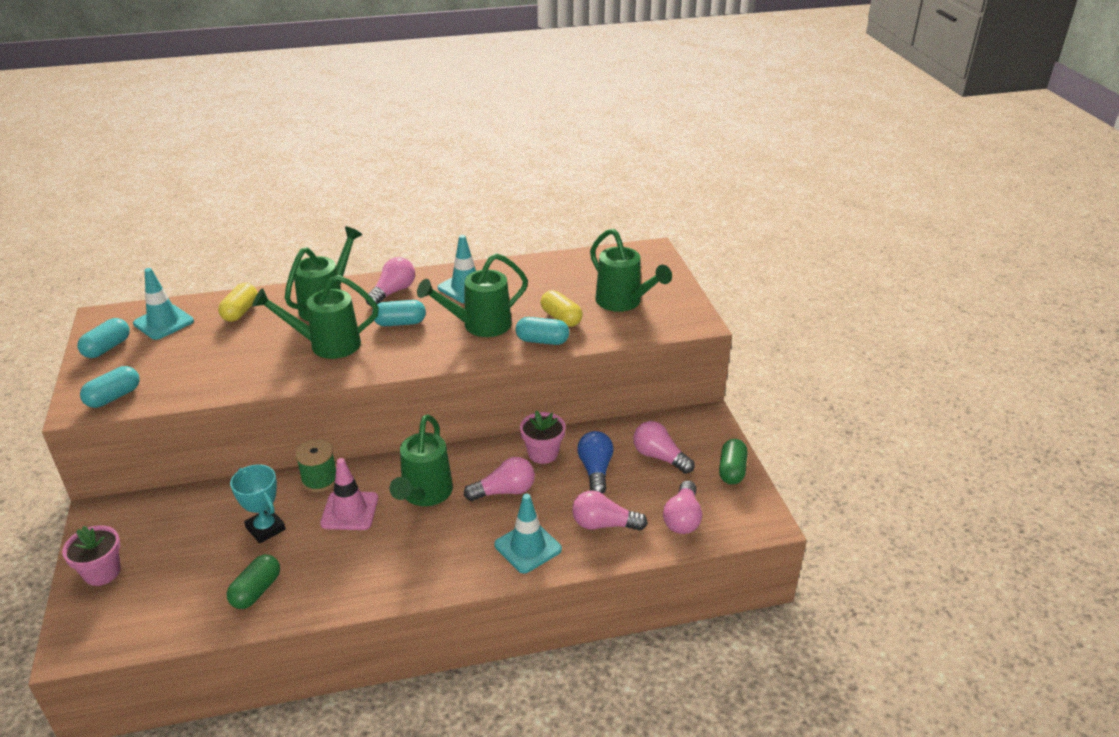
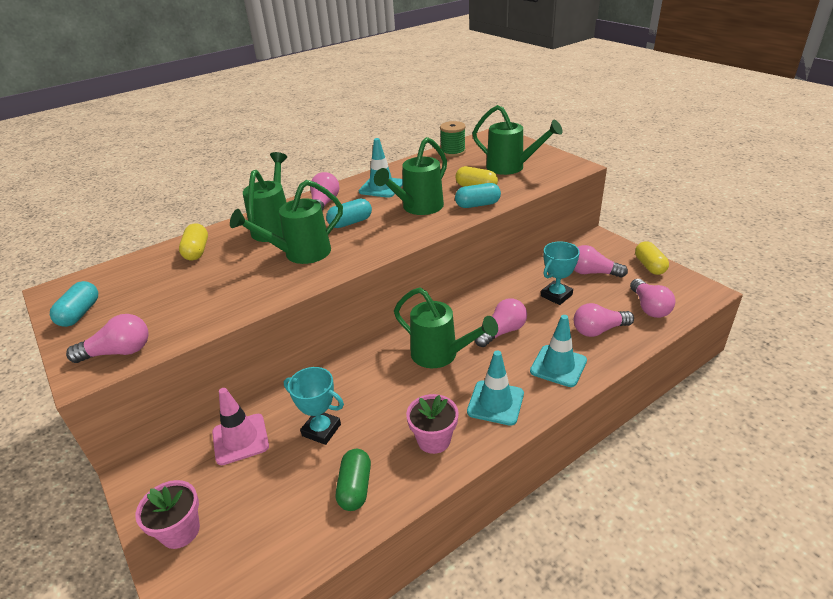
camera: 20 degrees left, 0 degrees up
(113, 397) = (119, 352): turquoise capsule -> pink light bulb
(163, 322) = (125, 278): turquoise traffic cone -> turquoise traffic cone (495, 403)
(319, 480) = (340, 373): green spool -> green spool (453, 152)
(349, 511) = (387, 389): pink traffic cone -> pink traffic cone (240, 439)
(424, 494) = (440, 355): green watering can -> green watering can turned 45 degrees counterclockwise
(543, 453) = (506, 296): pink flower pot -> pink flower pot (434, 440)
(595, 470) = (556, 295): blue light bulb -> turquoise trophy
(732, 470) = (649, 266): green capsule -> yellow capsule

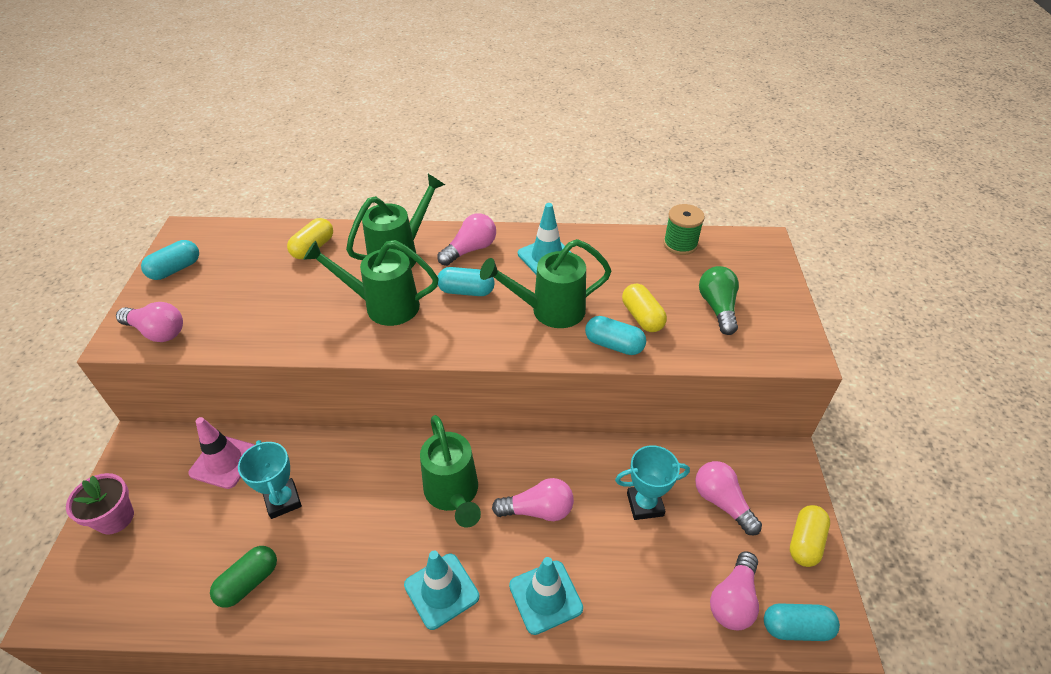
camera: 35 degrees right, 10 degrees up
(434, 440) = (350, 586): pink flower pot -> none
(510, 167) = (717, 308): green watering can -> green light bulb
(598, 330) = (638, 585): pink light bulb -> none
(689, 300) = (796, 628): none -> turquoise capsule

